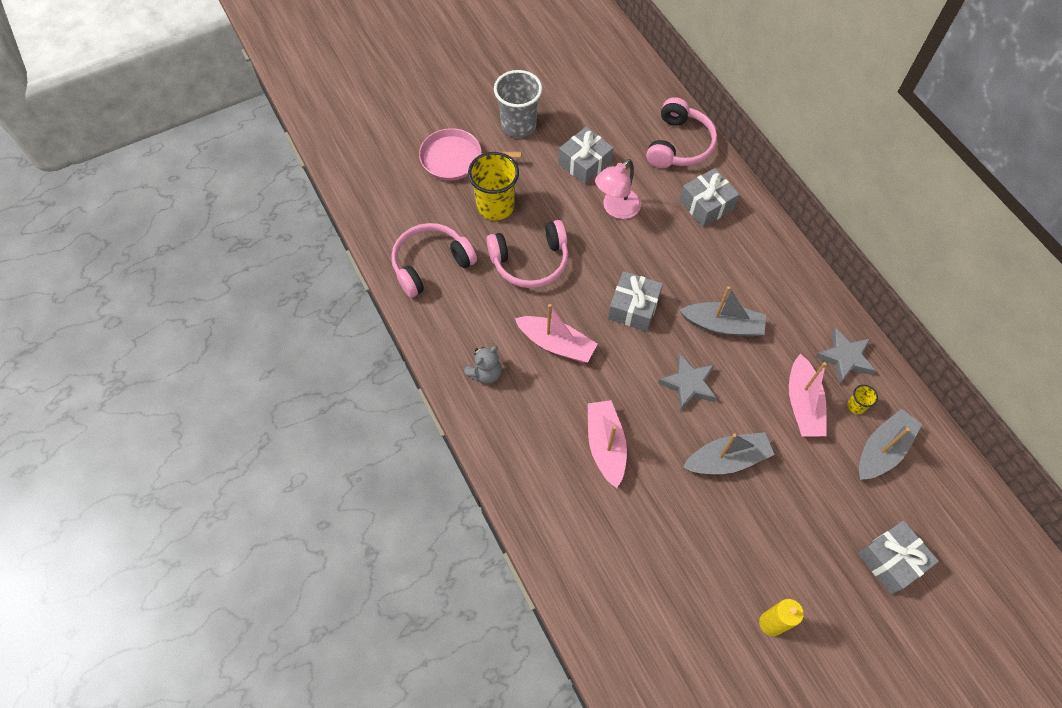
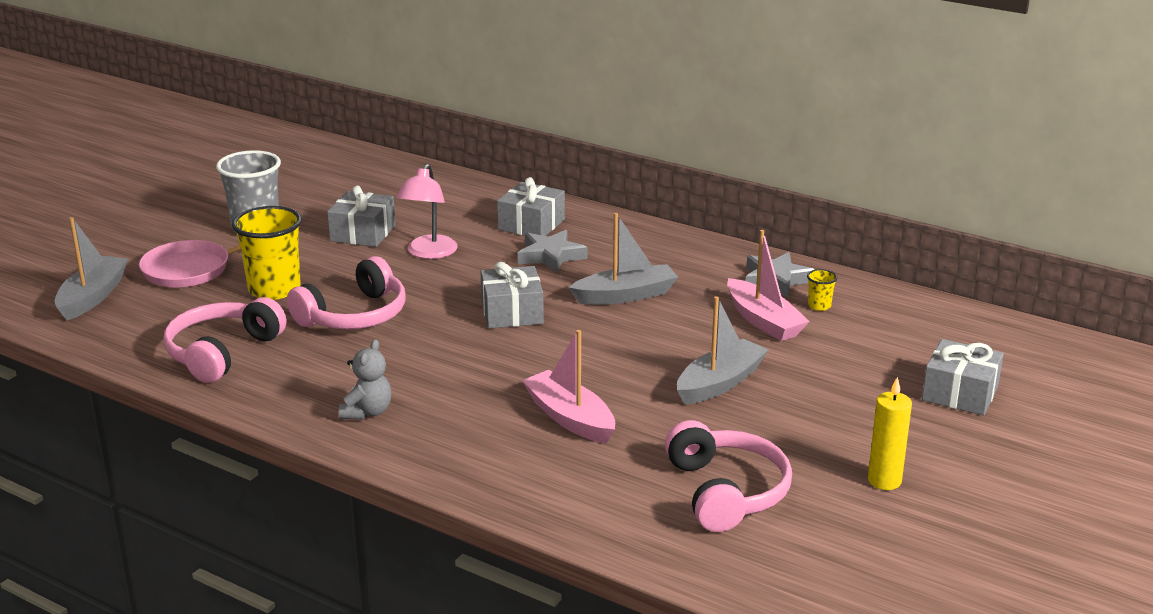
camera: 30 degrees left, 35 degrees down
(556, 344) = (441, 364): pink boat -> none
(679, 145) = (463, 195): pink headphones -> pink headphones (726, 492)
(688, 384) = (626, 345): grey star -> grey star (551, 256)
(882, 450) = (875, 325): grey boat -> grey boat (93, 297)

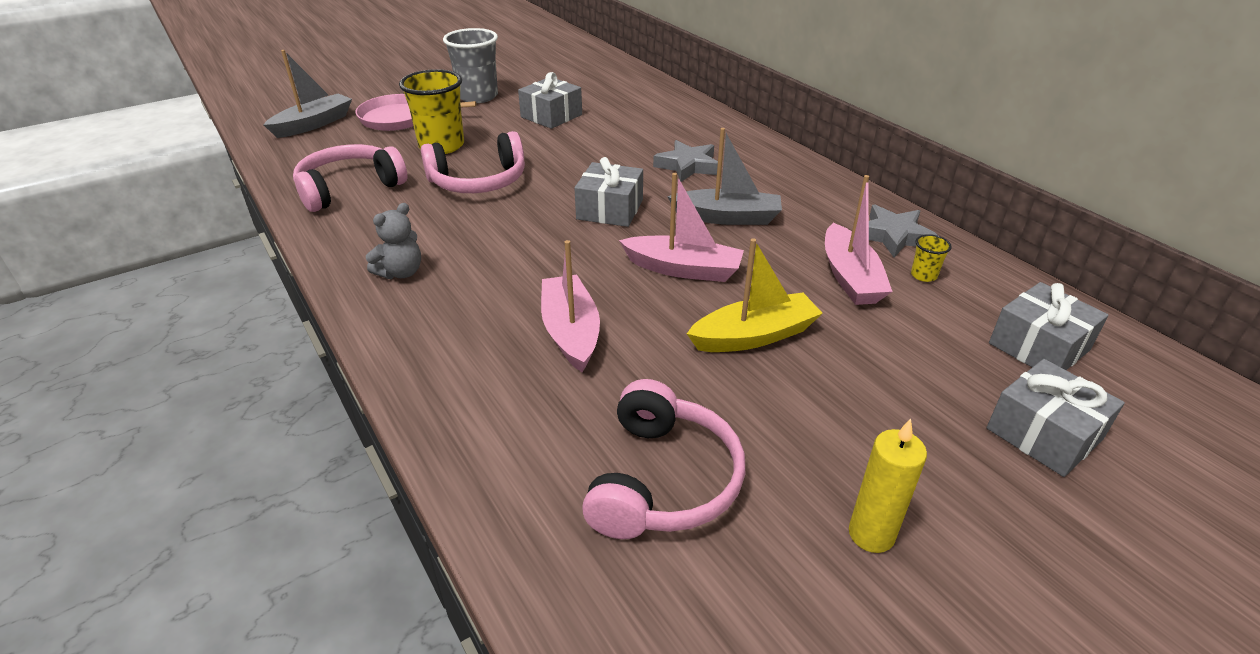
camera: 25 degrees right, 10 degrees up
(429, 253) = (587, 142): pink lamp -> none
(531, 224) = (694, 135): grey gift -> grey gift (1038, 346)
(623, 347) = (683, 269): none -> pink boat
(720, 383) = (754, 336): grey boat -> yellow boat

